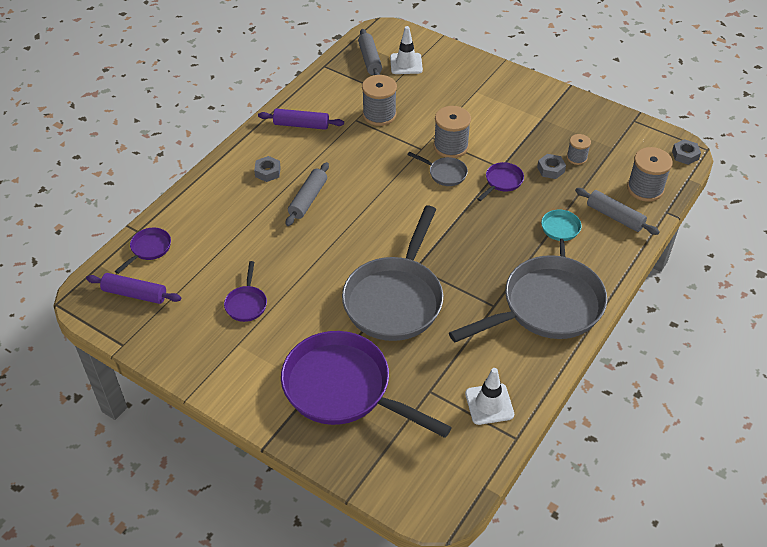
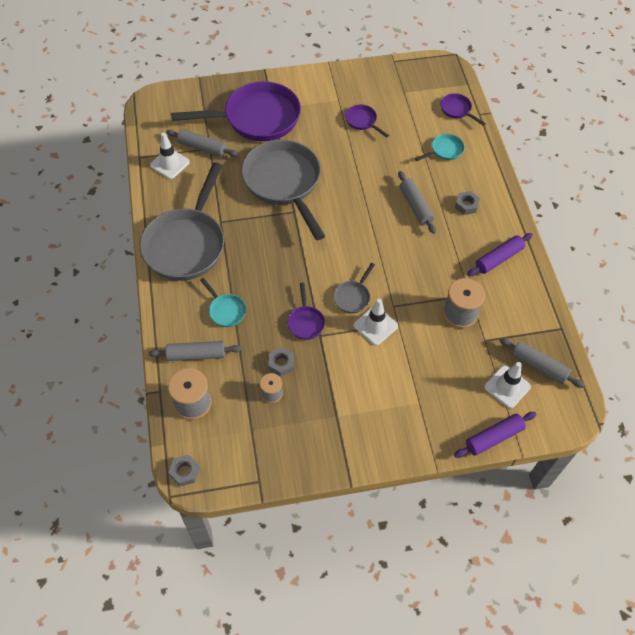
camera: 135 degrees right, 10 degrees up
(135, 294) = (426, 85): purple rolling pin -> purple rolling pin (493, 437)
(149, 249) = (457, 110): purple pan -> purple pan turned 150 degrees clockwise
(217, 223) = (445, 150): none -> turquoise pan
(437, 397) = (202, 148): none -> grey rolling pin
(445, 173) = (353, 297): grey pan -> grey pan turned 45 degrees counterclockwise
(451, 146) = (375, 325): grey spool -> white traffic cone

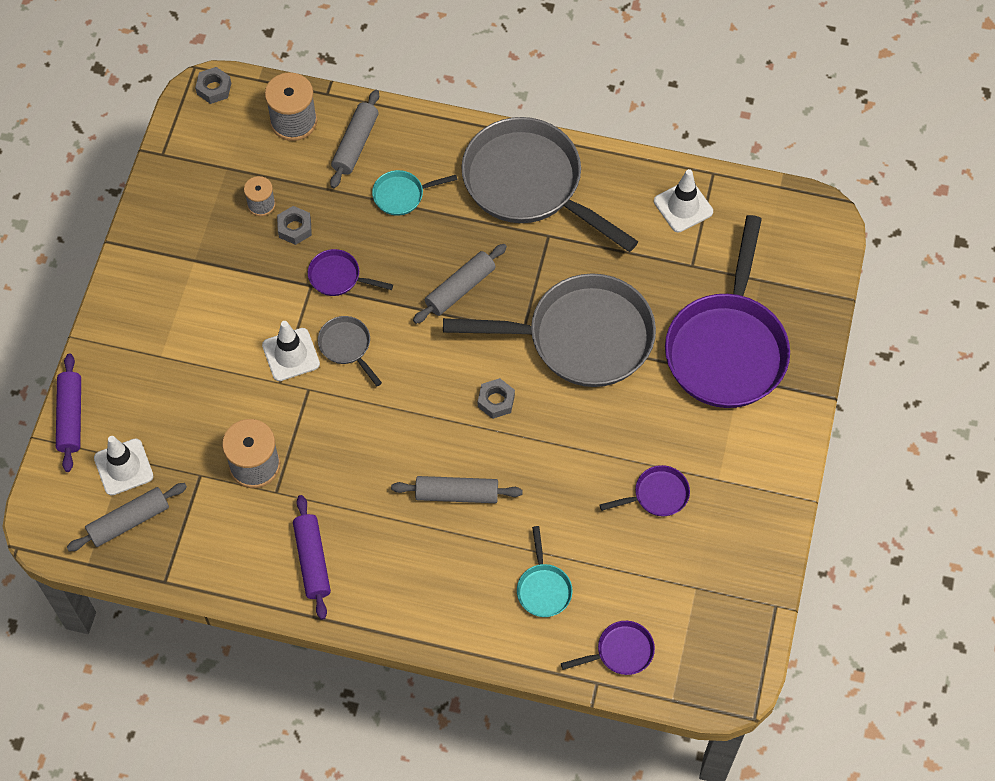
camera: 115 degrees right, 5 degrees up
(202, 148) = (696, 256): grey rolling pin -> grey rolling pin (460, 288)
(466, 205) = (425, 565): grey nut -> grey nut (496, 401)

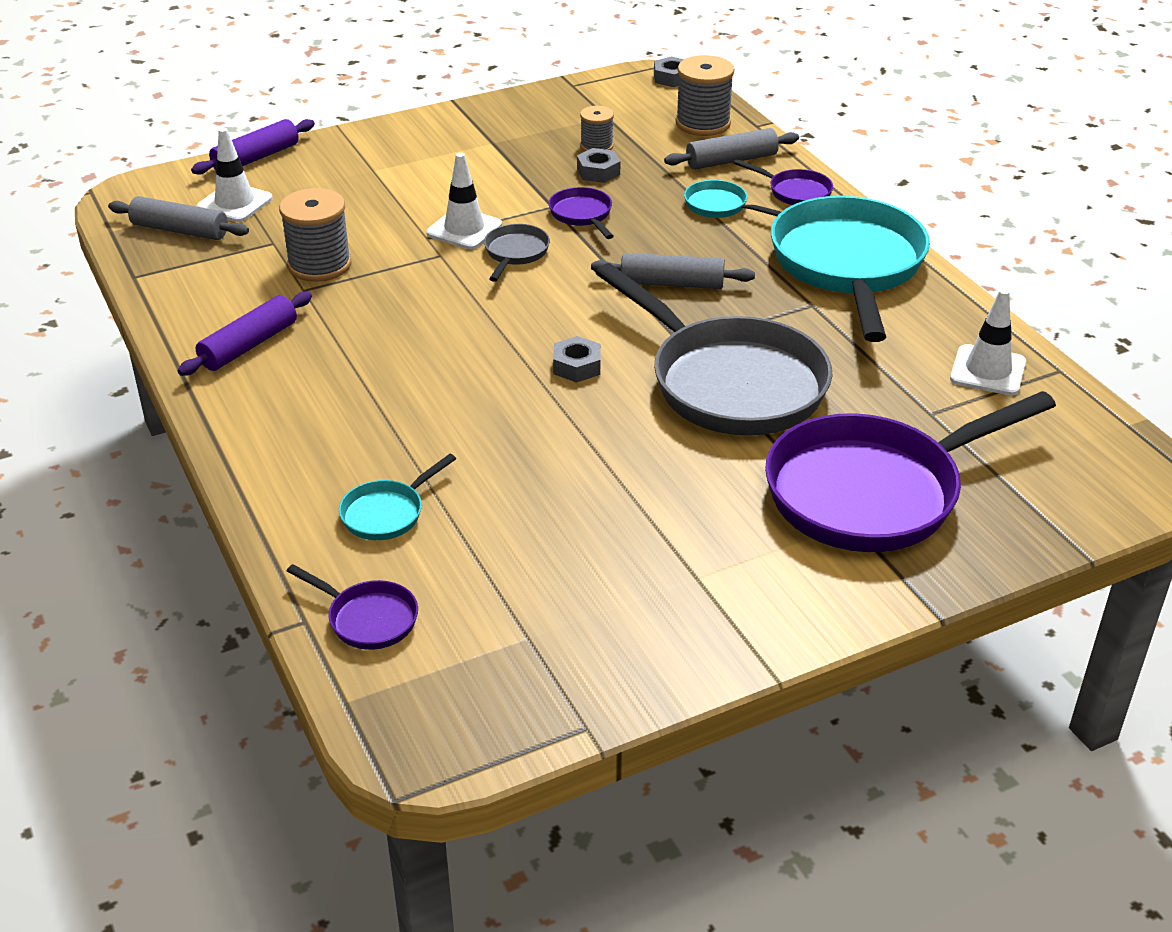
camera: 50 degrees right, 25 degrees down
(457, 494) = (434, 395): grey rolling pin -> none
(529, 184) = (848, 266): grey pan -> turquoise pan
(657, 495) = (612, 538): purple pan -> purple pan (795, 192)

